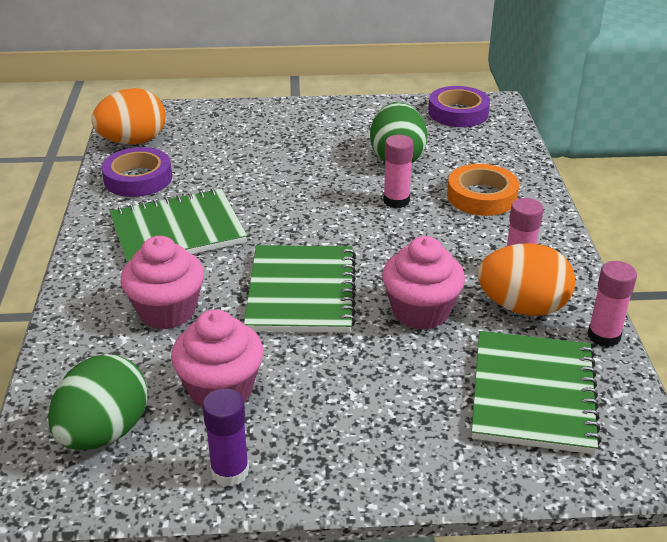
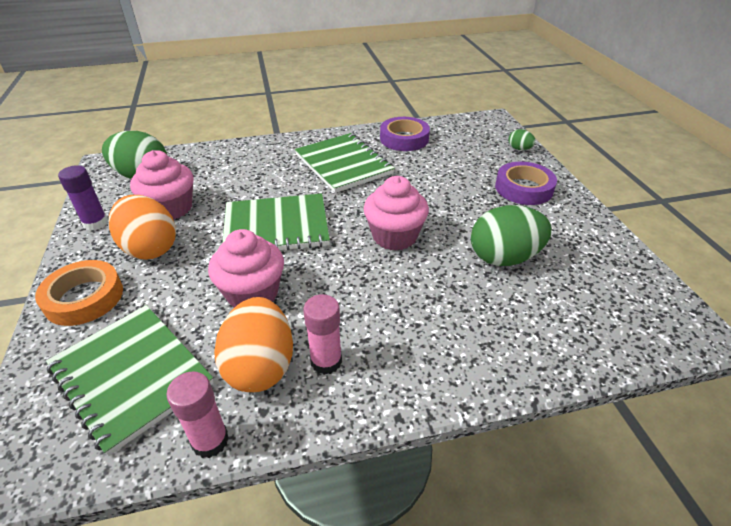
camera: 80 degrees right, 5 degrees up
(133, 141) = (453, 128): orange egg -> orange egg (150, 248)
(167, 311) = (252, 176): pink cupcake -> pink cupcake (394, 236)
(209, 111) = (519, 149): none -> green egg
(396, 201) = (424, 264): pink glue stick -> none
(458, 113) = (640, 297): purple tape -> purple tape (524, 188)
(481, 196) = (459, 326): orange tape -> orange tape (84, 298)
(532, 394) = (131, 376): green notebook -> green notebook turned 45 degrees clockwise

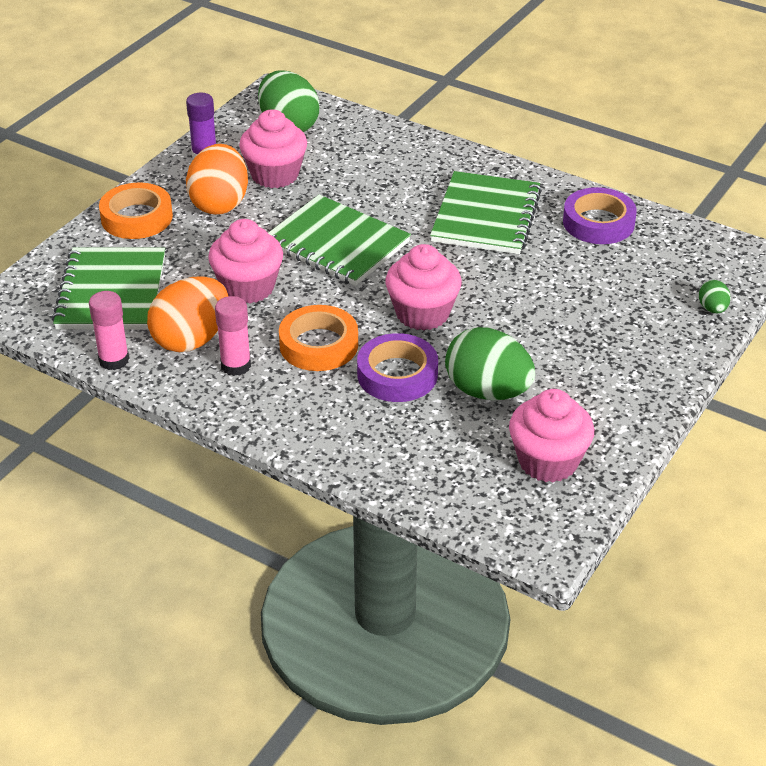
camera: 45 degrees right, 0 degrees up
(363, 300) = (318, 345): none -> orange tape
(524, 188) = (629, 349): purple tape -> purple tape (397, 374)
(602, 276) = (548, 461): none -> pink cupcake

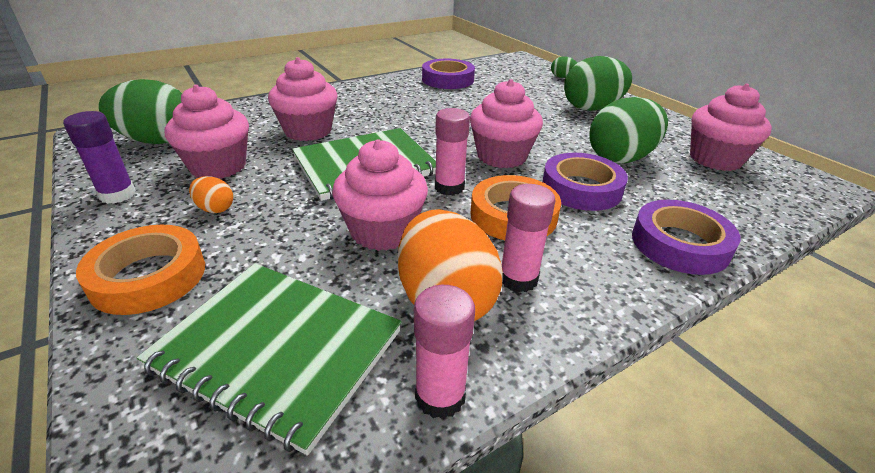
camera: 65 degrees left, 5 degrees down
(219, 204) = (215, 209): orange egg -> orange egg, size x0.46
(337, 299) = (449, 187): none -> pink glue stick
(343, 443) = (679, 244): none -> purple tape
(373, 187) = (308, 131): none -> pink cupcake
(486, 216) = (400, 105): green notebook -> none
(617, 351) = (591, 108): none -> green egg

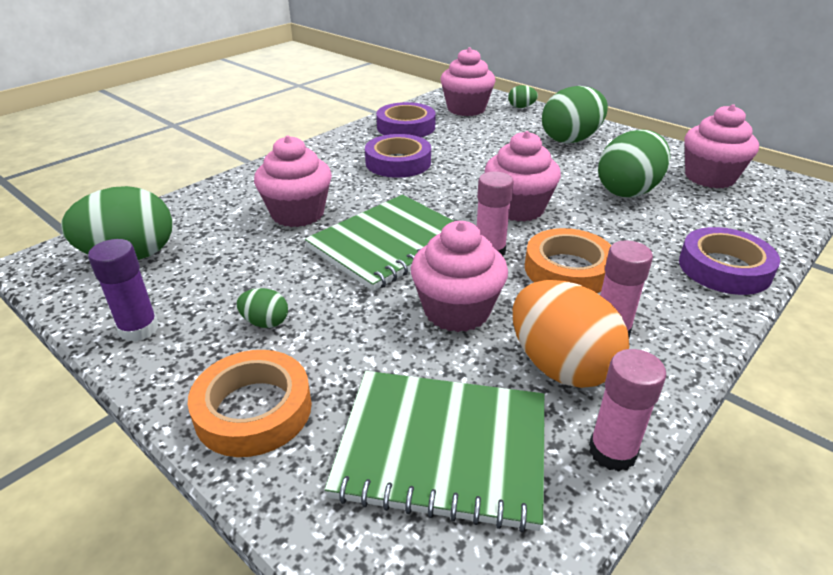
camera: 15 degrees left, 0 degrees up
(215, 209) = (265, 322): orange egg -> green egg
(218, 166) = (229, 274): pink cupcake -> pink cupcake (466, 109)
(581, 188) = (612, 229): purple tape -> purple tape (398, 162)

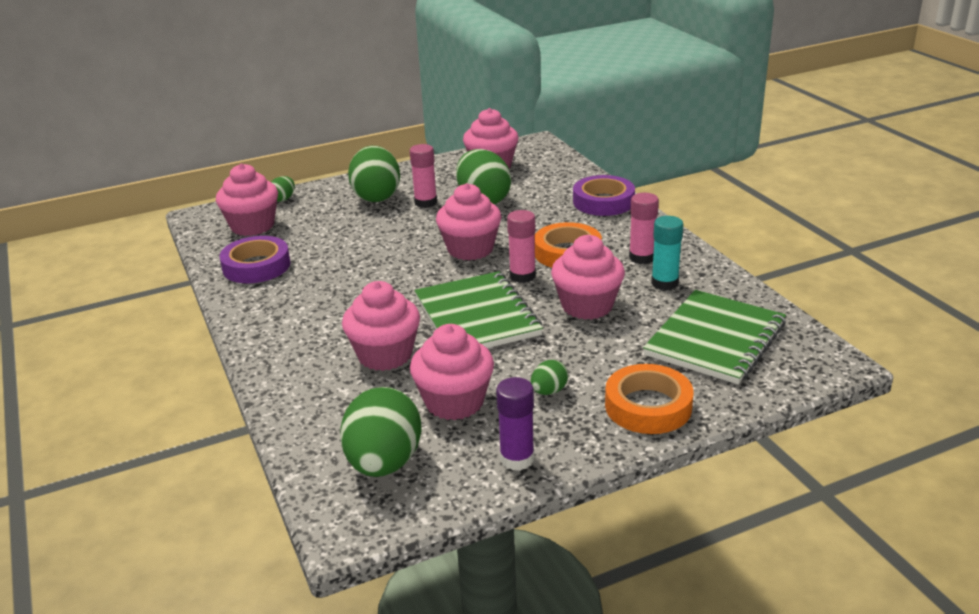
camera: 65 degrees left, 5 degrees down
(231, 268) = (454, 402): none -> pink cupcake
(398, 162) = (333, 285): purple tape -> none
(560, 366) = (664, 283): orange egg -> turquoise glue stick
(612, 452) = (739, 287): pink glue stick -> pink glue stick (425, 202)

